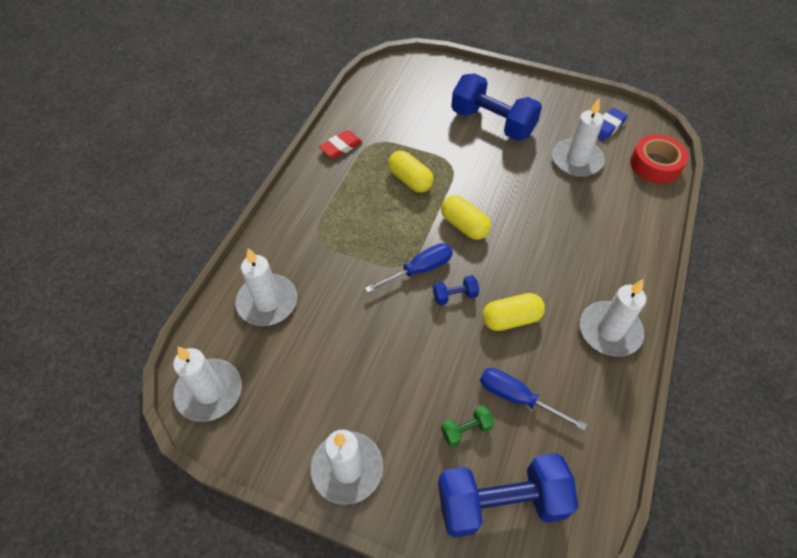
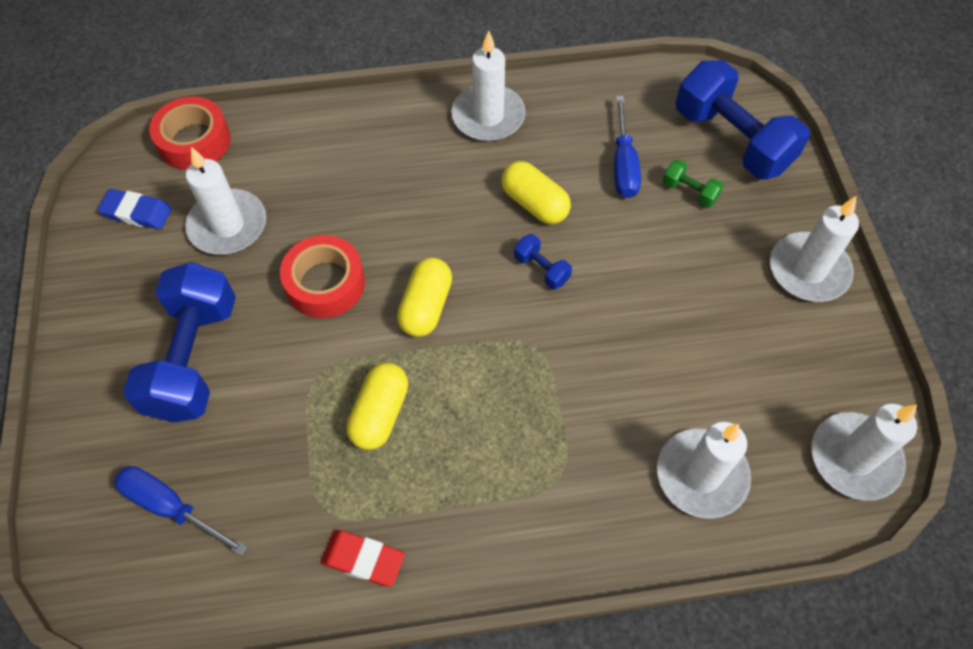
camera: 120 degrees left, 5 degrees up
(419, 270) = (530, 324): blue screwdriver -> blue screwdriver (170, 507)
(509, 187) = (325, 283): none -> red tape

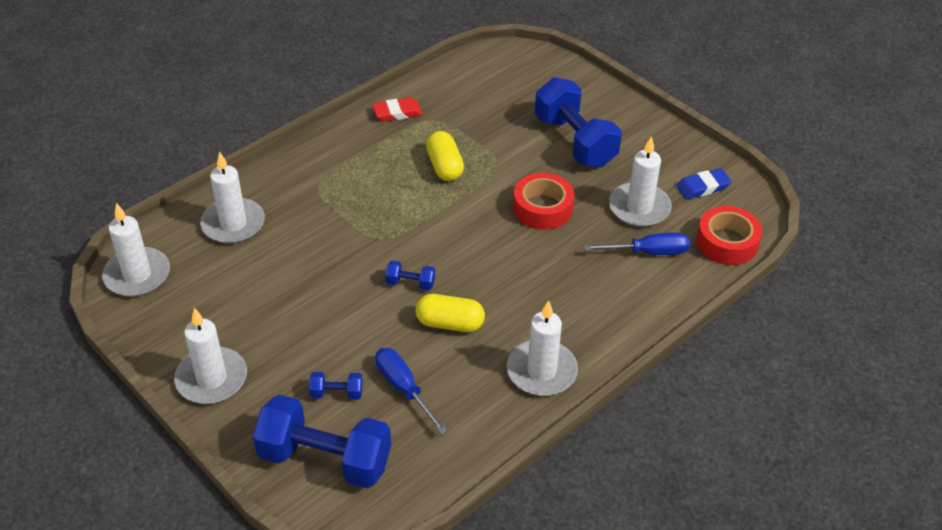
camera: 145 degrees right, 15 degrees down
(170, 507) = (513, 88): blue screwdriver -> blue screwdriver (648, 252)
(426, 306) = (467, 226): yellow capsule -> none
(689, 192) = (337, 393): green dumbbell -> blue dumbbell

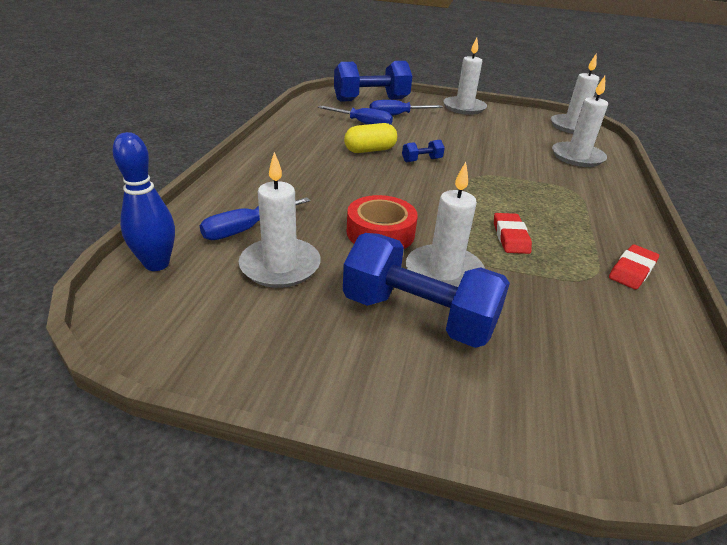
camera: 145 degrees right, 10 degrees down
(337, 393) = (396, 115): blue dumbbell -> blue screwdriver
(444, 166) = (510, 237): yellow capsule -> red eraser
(541, 371) = (285, 145): white candle -> white candle (444, 273)
(703, 187) = (208, 319): blue eraser -> none
(727, 242) = (157, 264): red tape -> blue bowling pin

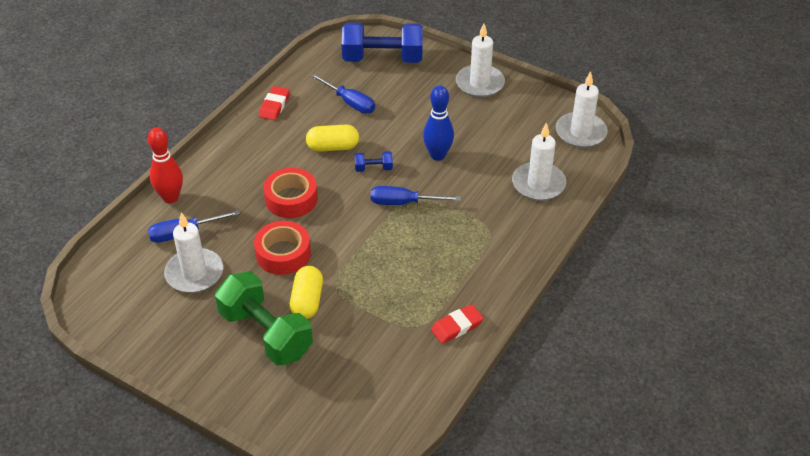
camera: 20 degrees right, 10 degrees up
(157, 264) = (114, 257): blue bowling pin -> blue bowling pin (437, 155)
(213, 201) = (171, 197): none -> red bowling pin
(356, 188) = (291, 199): none -> red tape
(396, 115) = (393, 91): blue screwdriver -> blue screwdriver (403, 203)
(418, 316) = (266, 333): blue dumbbell -> green dumbbell
(444, 273) = (307, 301): white candle -> yellow capsule
(510, 237) = (385, 276): red eraser -> red eraser (274, 106)

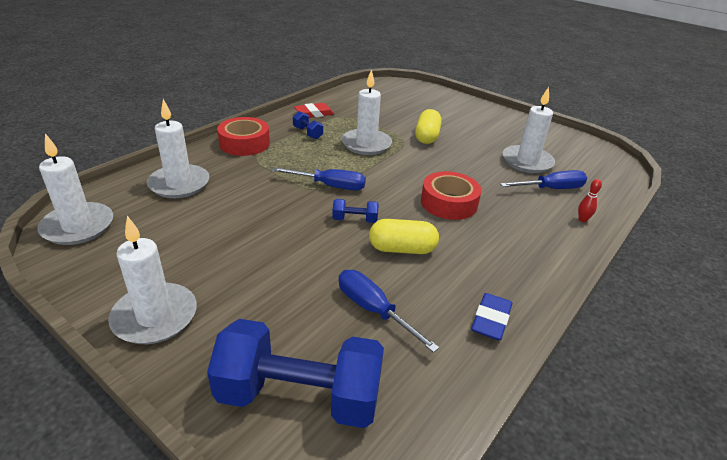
camera: 175 degrees left, 10 degrees down
(171, 197) = (582, 219): red bowling pin -> red bowling pin, size x0.47
(266, 333) = (457, 126): green dumbbell -> none
(274, 106) = (491, 320): red eraser -> blue eraser
(283, 253) = (451, 164): red tape -> red tape (244, 143)
(379, 272) = (366, 144): none -> white candle
(437, 155) = (274, 224): blue bowling pin -> none
(451, 282) = (308, 133): none -> blue dumbbell

